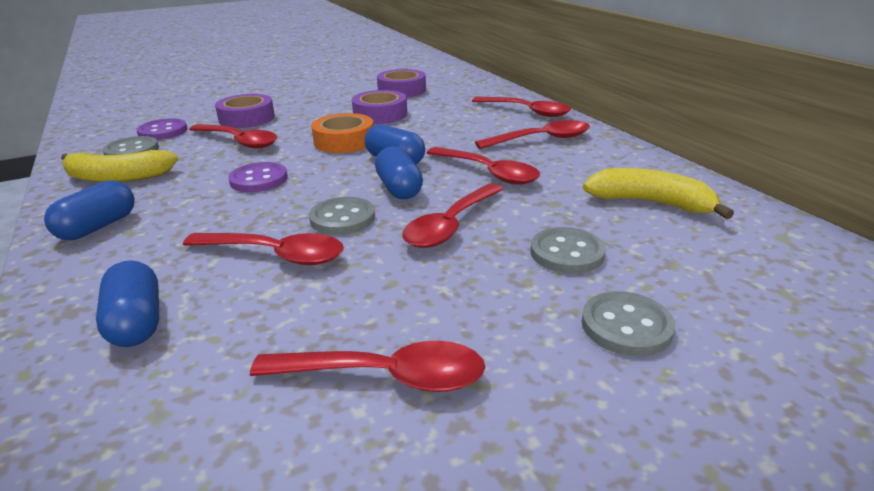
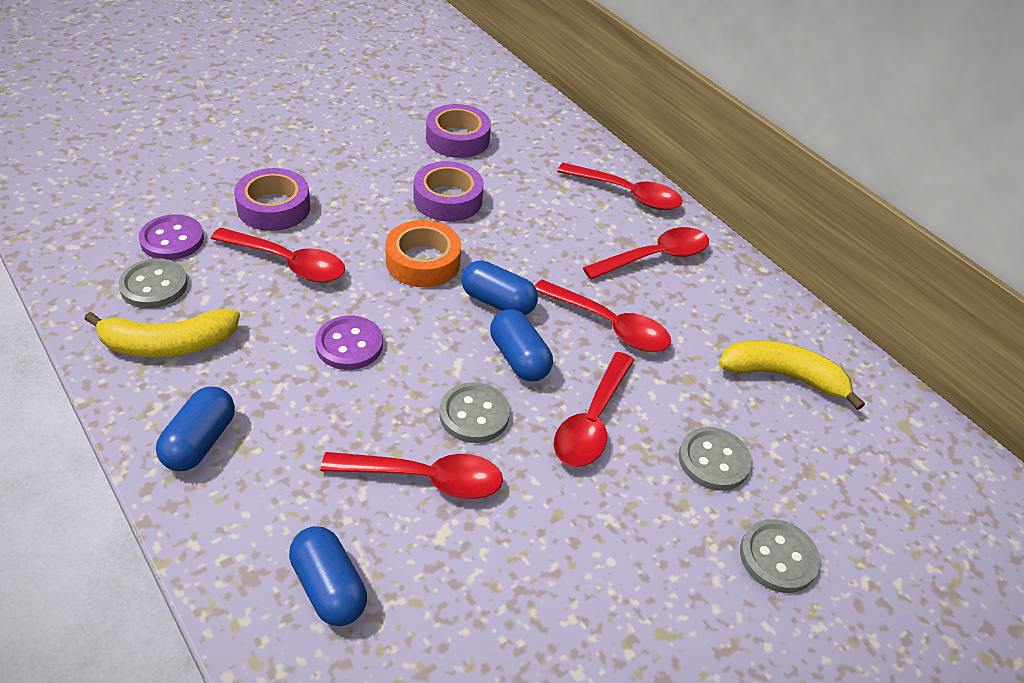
camera: 15 degrees left, 15 degrees up
(385, 376) = (589, 634): red spoon -> none

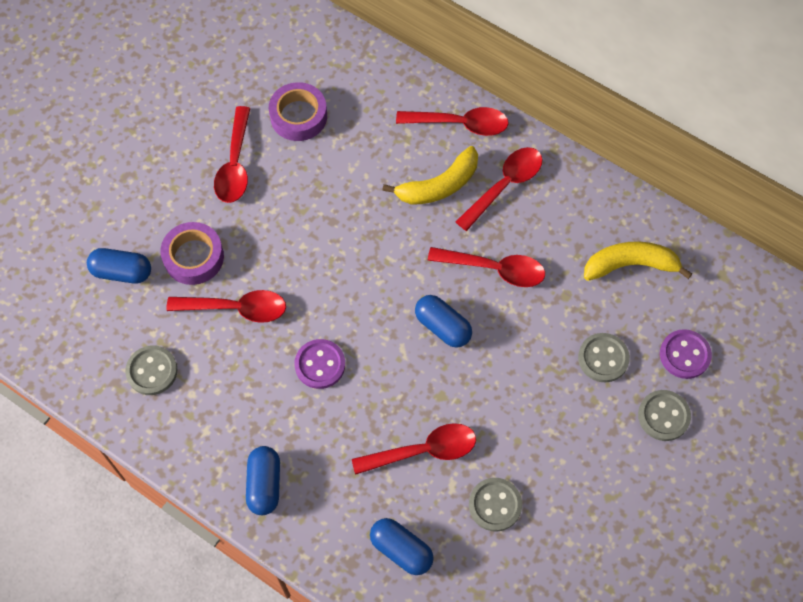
camera: 15 degrees left, 20 degrees up
(168, 344) = (195, 417): yellow banana -> yellow banana (439, 185)
(172, 239) = (137, 322): purple button -> purple button (684, 355)
(423, 261) = (334, 264): orange tape -> none
(448, 199) = (322, 190): purple tape -> none
(474, 414) = (432, 387): grey button -> grey button (495, 505)
(497, 302) = (406, 281): blue capsule -> blue capsule (122, 272)
(592, 421) = (513, 360): red spoon -> red spoon (235, 164)

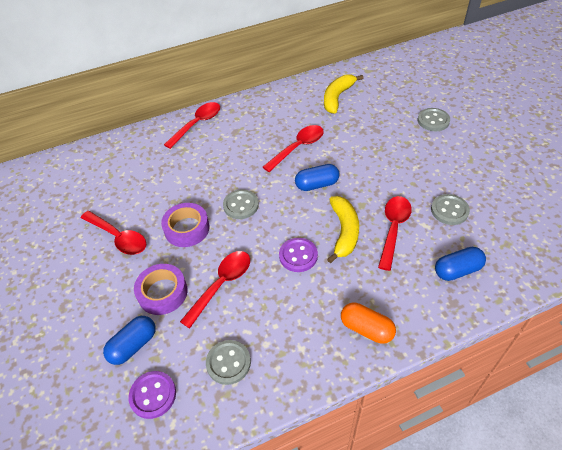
camera: 55 degrees left, 15 degrees down
(264, 484) = (366, 329): blue capsule -> orange capsule
(298, 116) = (119, 190): purple tape -> purple tape (187, 229)
(439, 185) = (226, 148): yellow banana -> yellow banana (344, 232)
(505, 185) = (251, 123): red spoon -> none
(603, 358) = (384, 128): grey button -> grey button (241, 205)
(684, 355) = (402, 100): purple button -> purple button (153, 395)

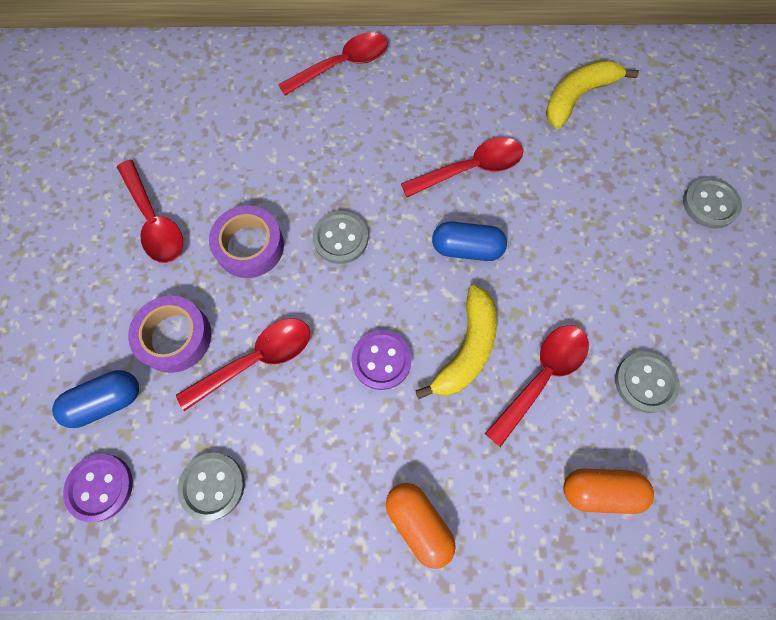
camera: 20 degrees right, 20 degrees up
(457, 270) = (600, 490): blue capsule -> orange capsule

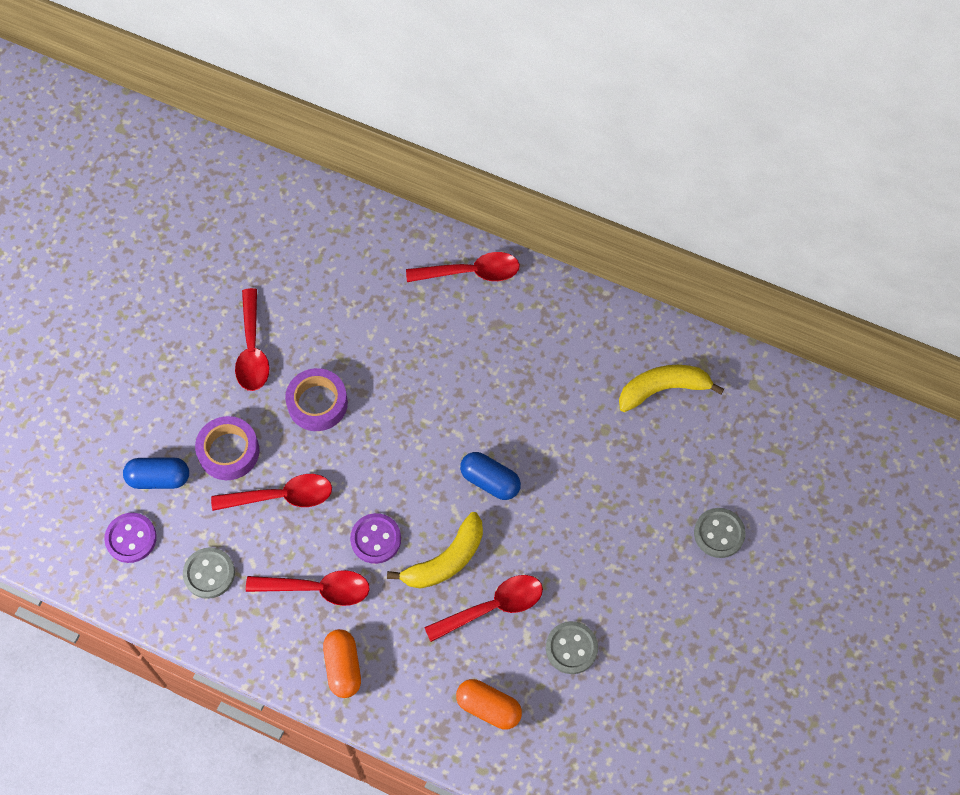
camera: 25 degrees right, 5 degrees down
(340, 238) = (392, 428): grey button -> none
(471, 169) = (531, 415): red spoon -> red spoon (317, 589)

